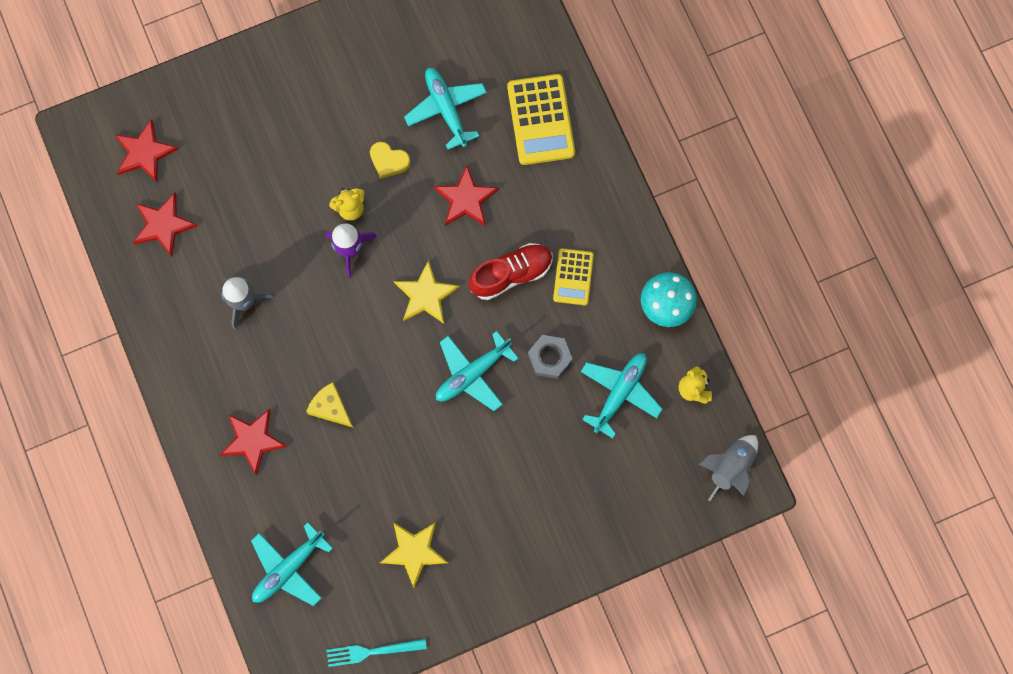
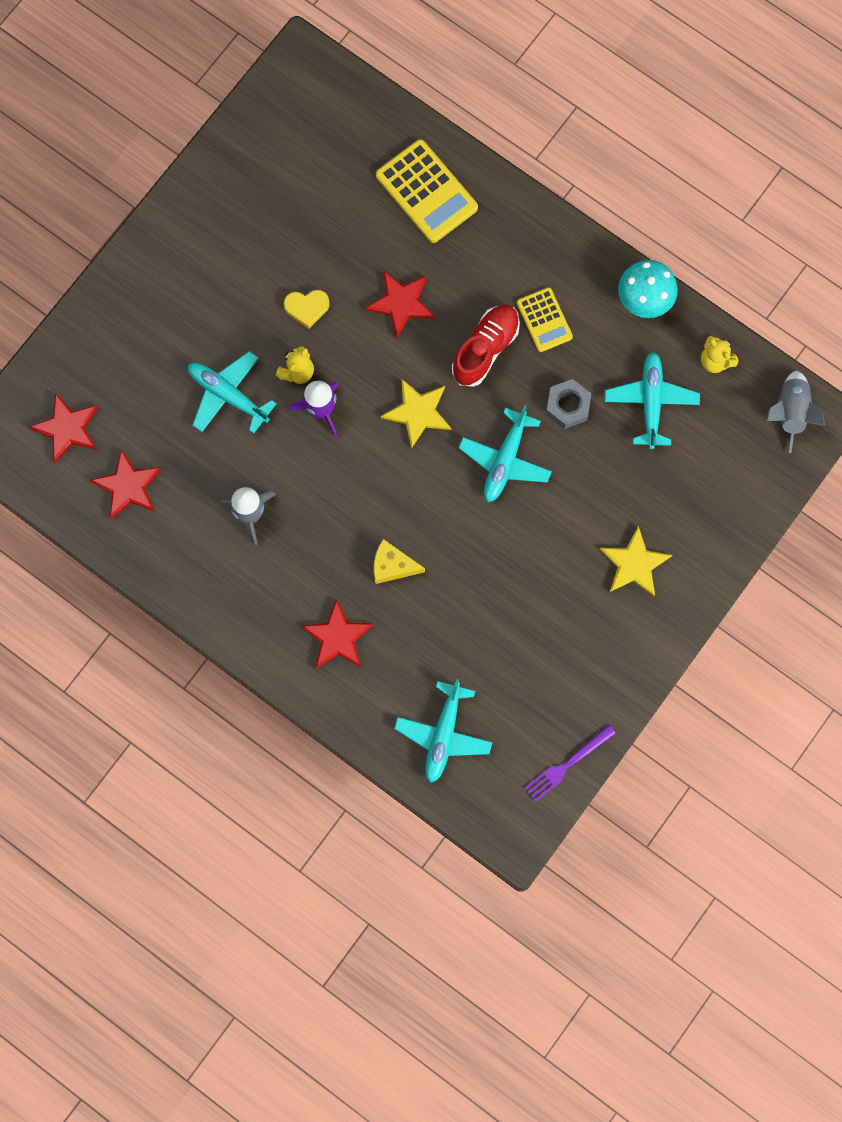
camera: 30 degrees left, 0 degrees up
(372, 651) = (567, 765): turquoise fork -> purple fork
(414, 551) = (550, 652): yellow star -> yellow star (634, 564)
(446, 109) = (331, 230): turquoise plane -> turquoise plane (228, 395)

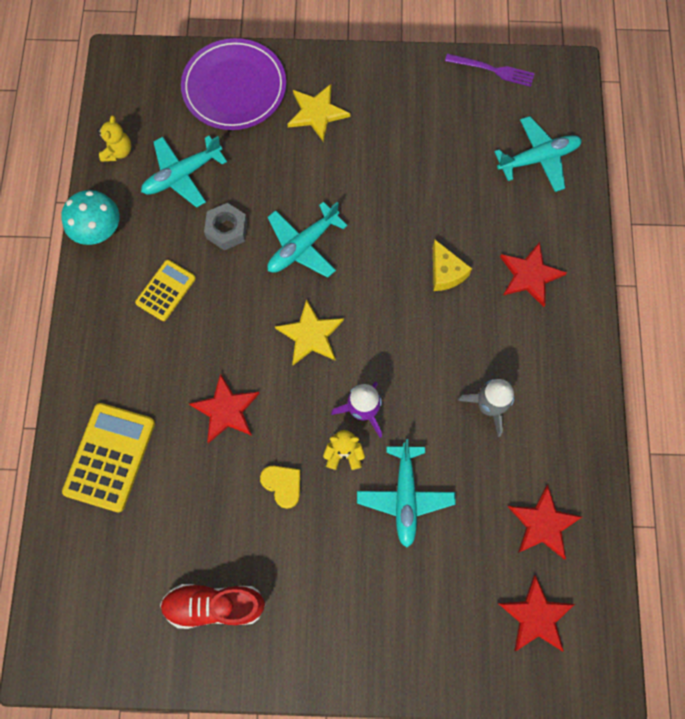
camera: 125 degrees left, 5 degrees down
(485, 349) = (221, 318): red shoe -> red shoe (214, 605)
(505, 460) = (303, 246): turquoise plane -> turquoise plane turned 150 degrees clockwise
(715, 506) = (234, 88): none -> purple plate
(790, 412) = (126, 81): grey rocket -> none

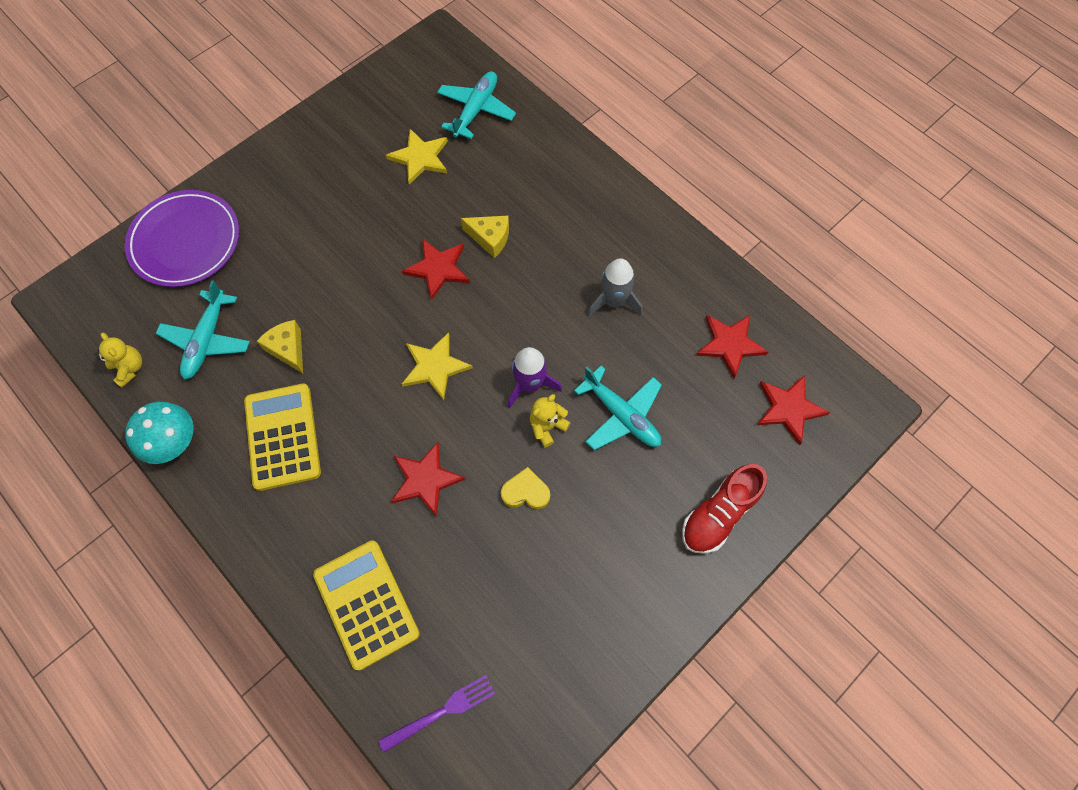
camera: 45 degrees left, 5 degrees down
(166, 290) = (283, 437): yellow calculator -> yellow calculator, size x1.64
(214, 605) = (565, 629): red shoe -> red shoe (718, 514)
(227, 230) = (288, 349): grey nut -> yellow cheese
(303, 246) = (363, 310): turquoise plane -> none
(317, 113) = (275, 207): yellow star -> yellow star (420, 158)
(493, 70) = (382, 76): purple fork -> purple fork (442, 712)
(529, 275) = (550, 191): red star -> red star (438, 269)

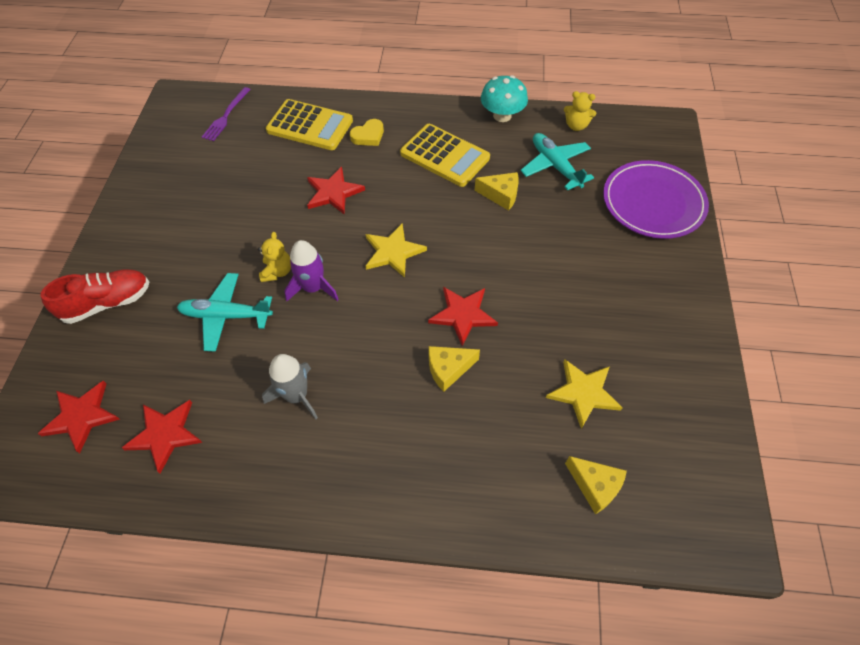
camera: 140 degrees right, 10 degrees down
(476, 110) = (595, 486): turquoise plane -> yellow cheese
(526, 492) = (261, 228): yellow heart -> yellow heart (368, 136)
(718, 514) = (108, 303): red shoe -> red shoe turned 60 degrees clockwise

